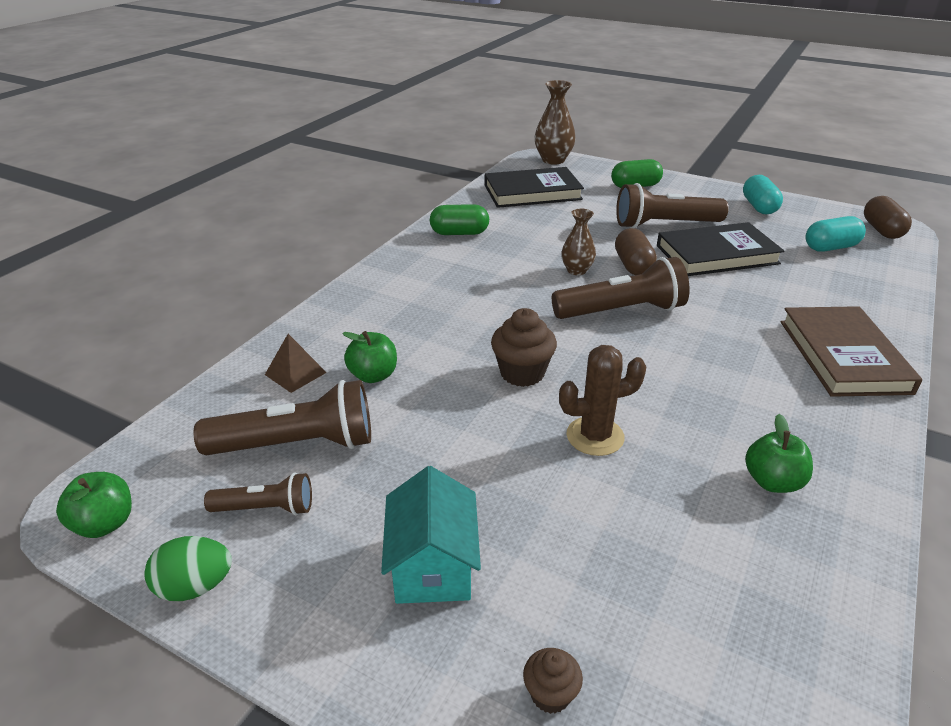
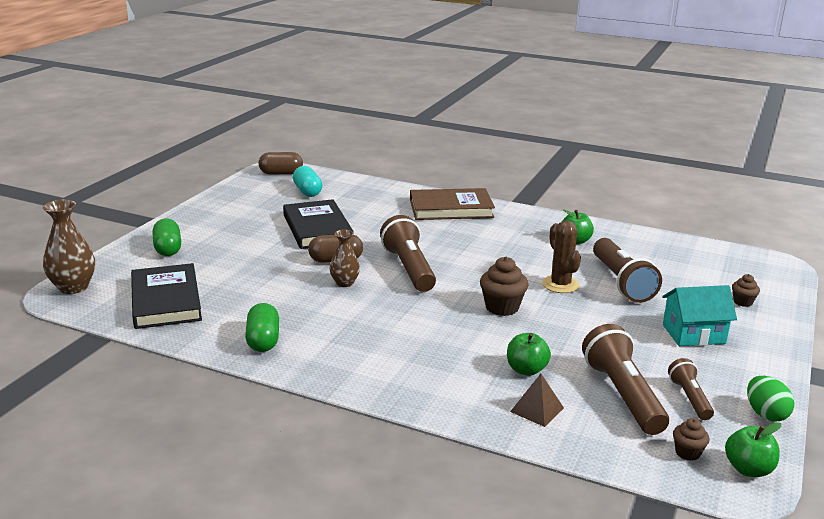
camera: 95 degrees left, 10 degrees down
(164, 475) = (687, 453): none -> brown cupcake
(665, 224) = (259, 242): brown flashlight -> brown flashlight (621, 282)
(759, 207) = (231, 205): turquoise capsule -> none

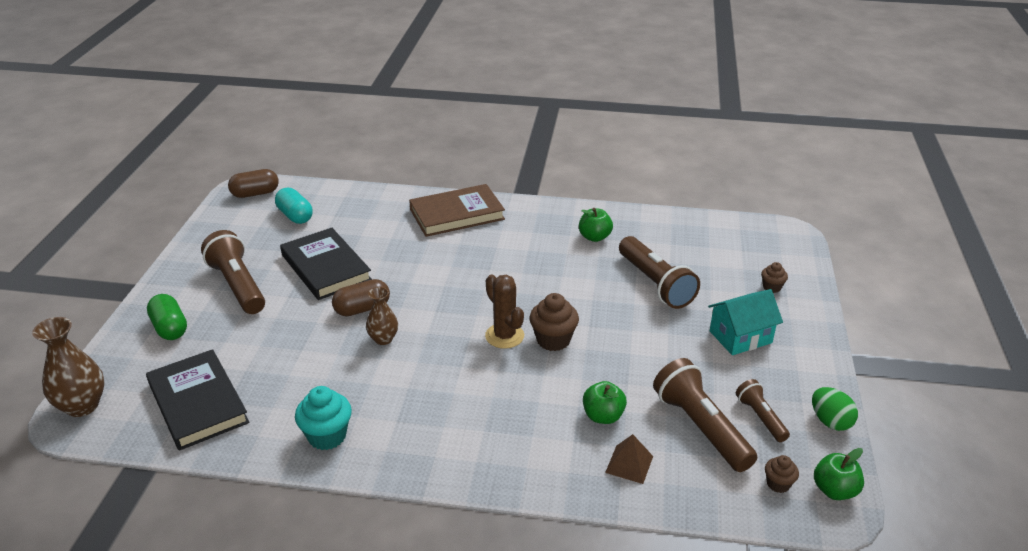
camera: 15 degrees left, 10 degrees up
(263, 340) = (327, 436): green capsule -> turquoise cupcake
(409, 268) = (443, 306): brown flashlight -> brown flashlight (238, 286)
(560, 285) = (599, 298): brown cactus -> brown cactus (504, 336)

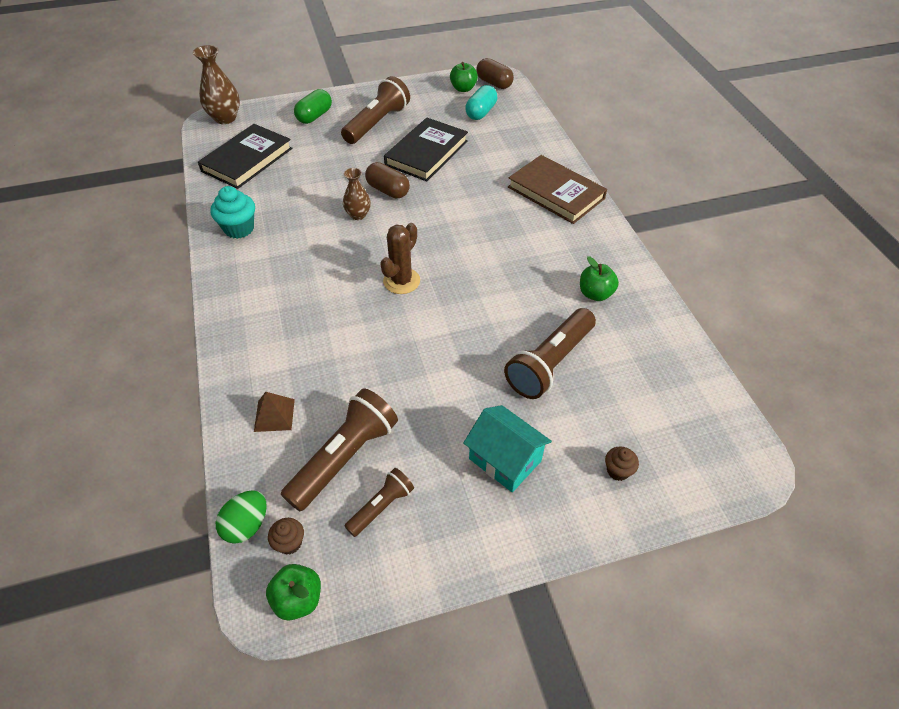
camera: 65 degrees right, 15 degrees up
(553, 340) = (414, 314): brown cupcake -> none
(603, 416) = (328, 379): green apple -> green apple (463, 89)
(830, 421) = (405, 577): green egg -> green egg (247, 525)

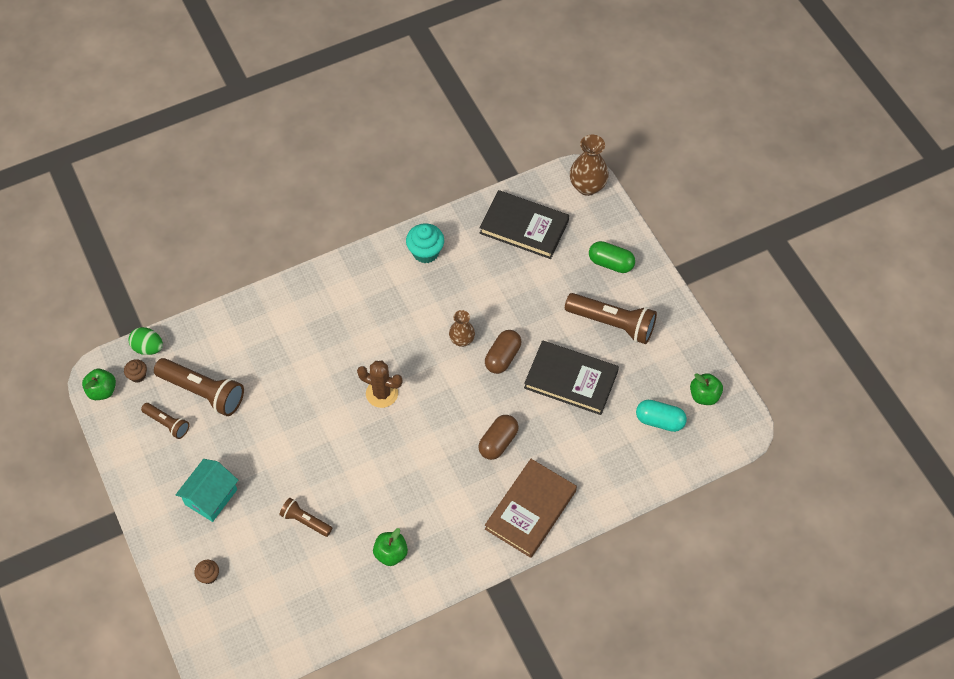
camera: 80 degrees right, 10 degrees up
(274, 415) = (234, 338): brown pyramid -> none
(494, 83) = (725, 426): brown capsule -> brown capsule (498, 442)
(550, 363) = (305, 521): brown flashlight -> brown flashlight, size x0.55

